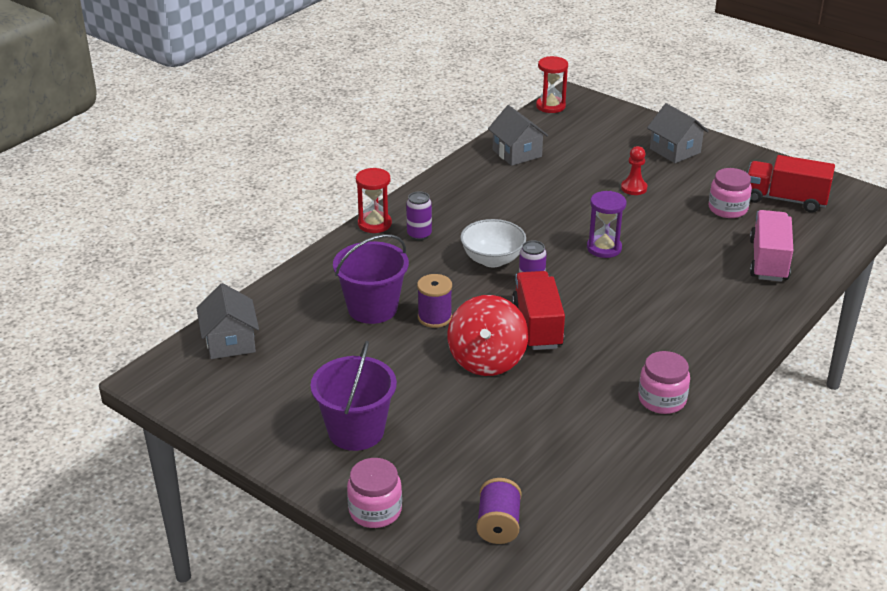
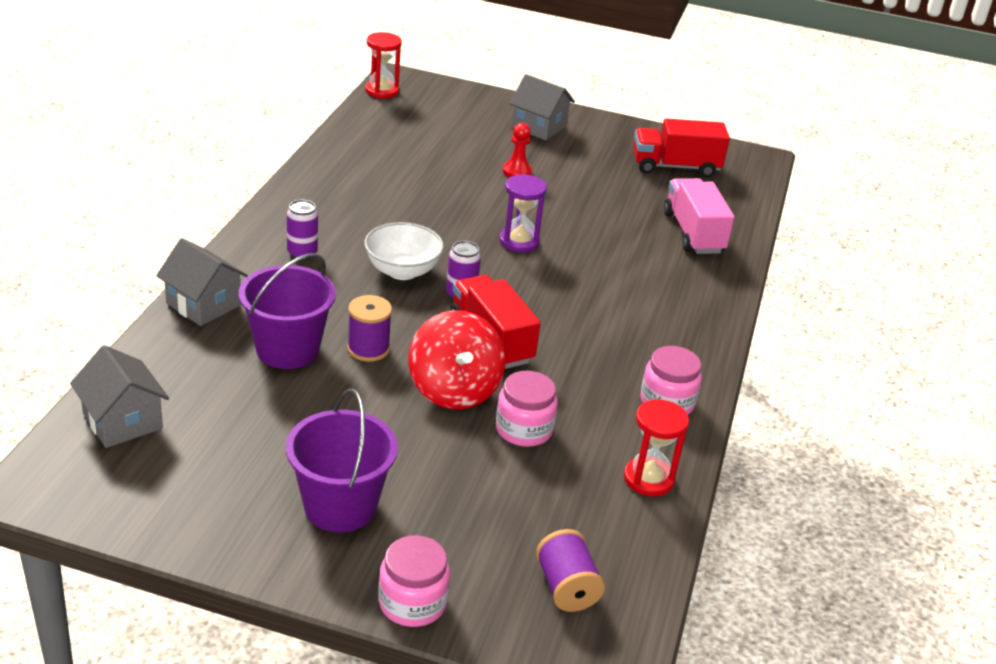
camera: 25 degrees left, 0 degrees up
(374, 224) = (241, 247): red hourglass -> red hourglass (648, 479)
(517, 153) = (370, 146): grey house -> grey house (203, 304)
(727, 209) = (624, 183): pink jar -> pink jar (524, 429)

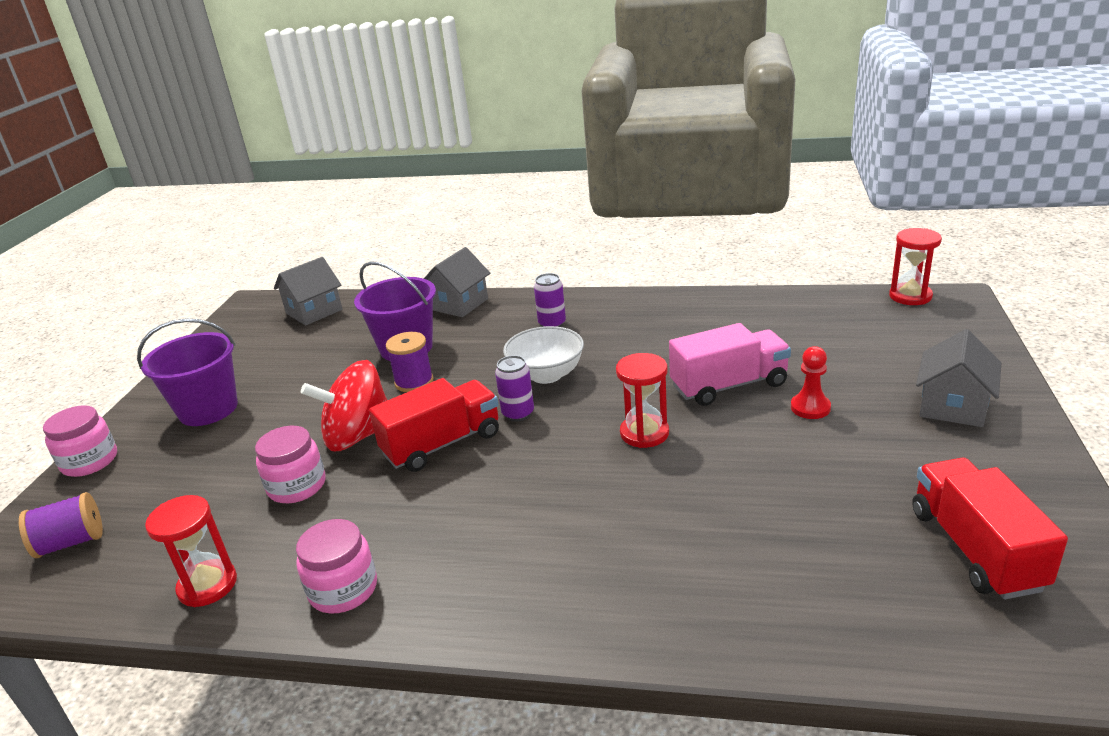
camera: 90 degrees right, 5 degrees down
(519, 241) = (644, 433): purple hourglass -> red hourglass
(693, 233) = (771, 586): pink truck -> pink truck (729, 385)

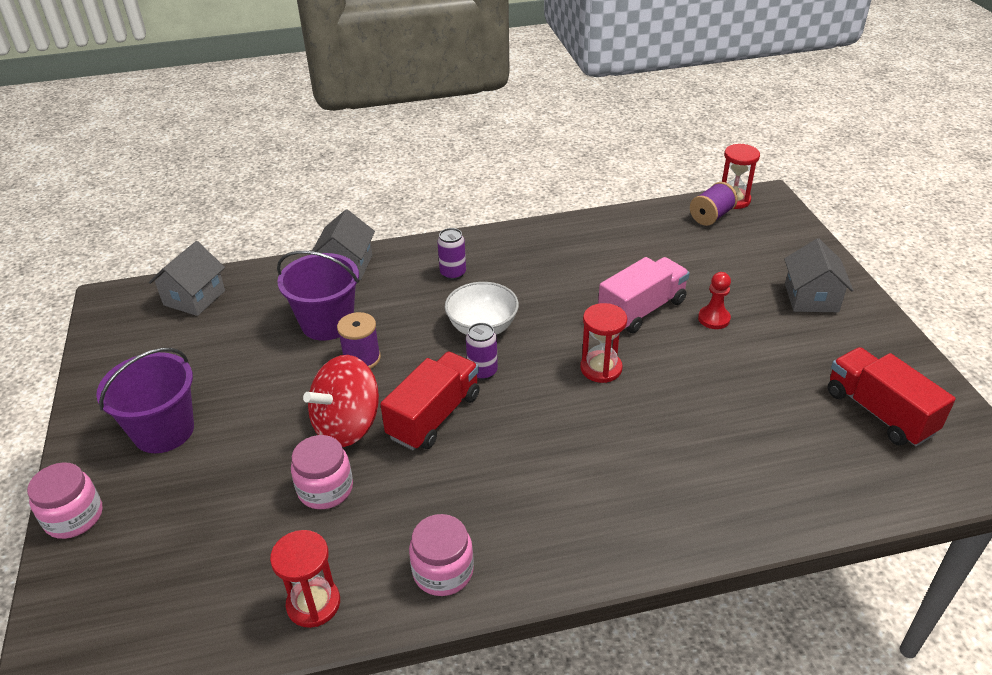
camera: 25 degrees left, 10 degrees up
(71, 543) = (132, 604): purple spool -> purple spool (711, 216)

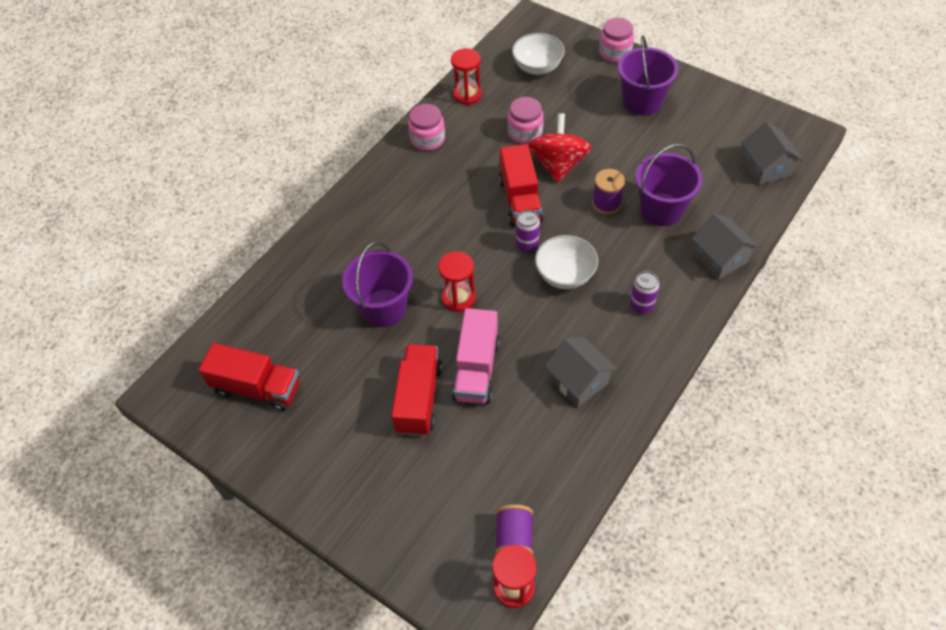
camera: 140 degrees right, 15 degrees up
(178, 573) = (537, 67): none -> white bowl
(686, 404) = (384, 308): none -> purple bucket
(714, 319) = (418, 399): red pawn -> red truck
(811, 298) = (359, 480): grey house -> grey house (578, 381)

